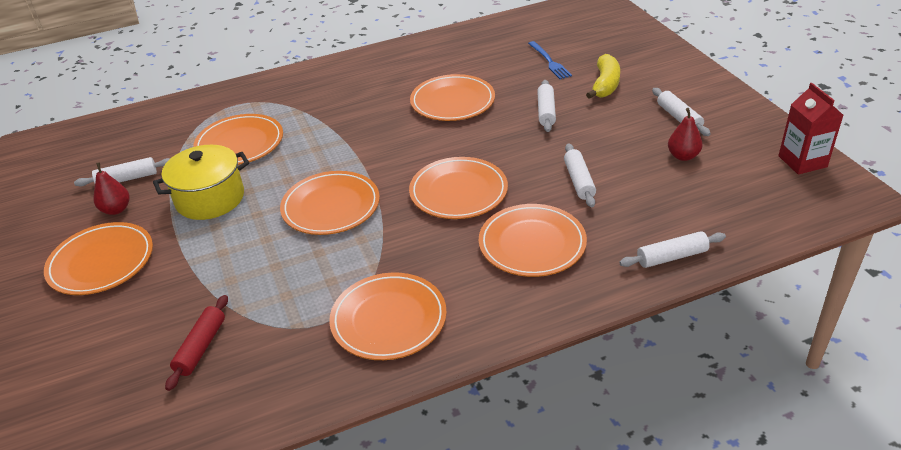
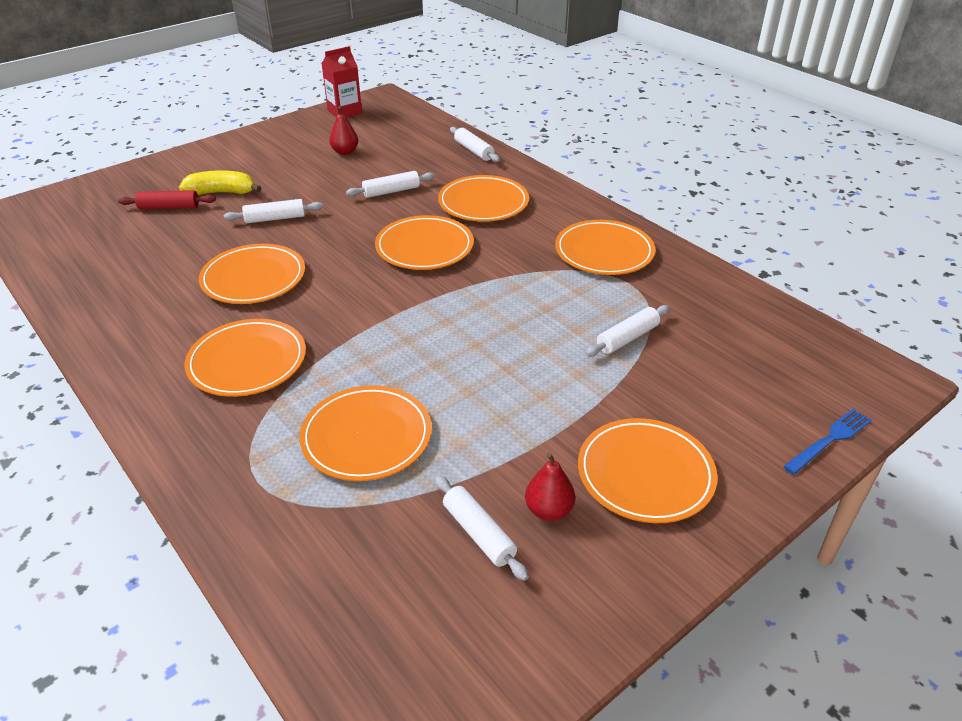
camera: 110 degrees left, 0 degrees up
(201, 347) = (700, 343): red rolling pin -> red rolling pin (169, 207)
(210, 199) = (493, 420): yellow pot -> none
(331, 206) = (473, 319): orange plate -> orange plate (247, 362)
(549, 61) = (165, 228): blue fork -> blue fork (830, 440)
(679, 118) = (285, 156): white rolling pin -> white rolling pin (627, 338)

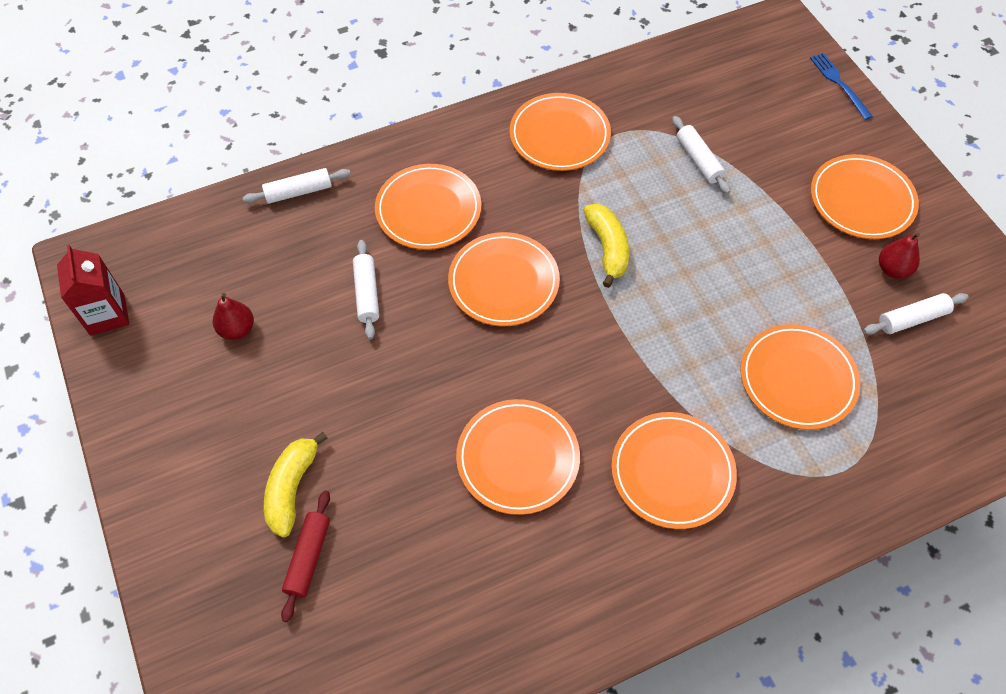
camera: 75 degrees left, 20 degrees up
(275, 218) = (387, 427): white rolling pin -> none
(484, 295) = (607, 248): none -> yellow banana

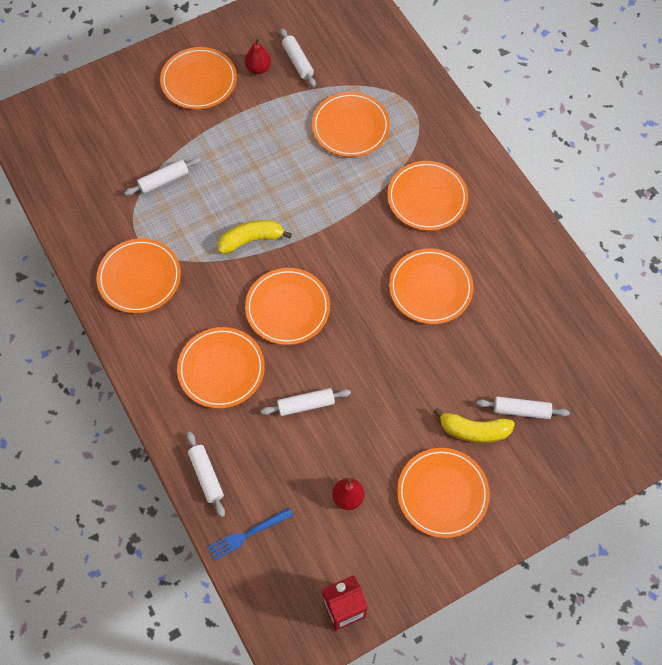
camera: 95 degrees left, 5 degrees up
(214, 437) = (442, 493): none -> orange plate
(308, 558) = (521, 410): red rolling pin -> white rolling pin
(839, 84) = (84, 86): blue fork -> blue fork (247, 534)

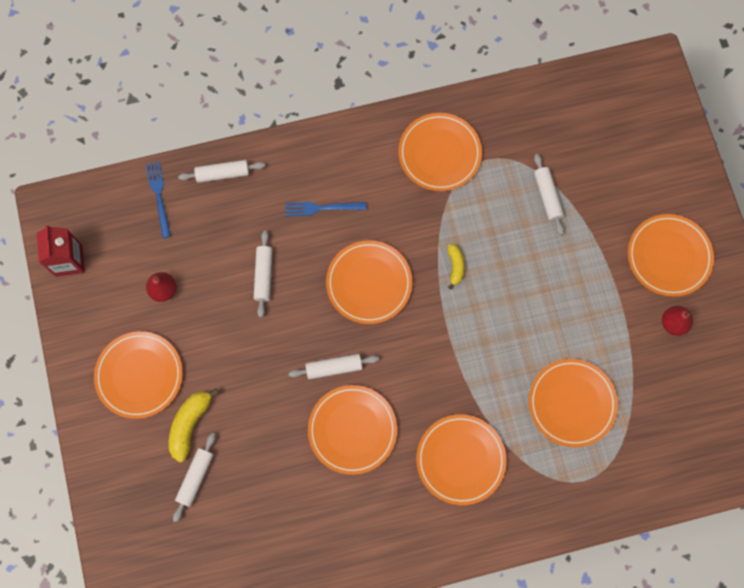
camera: 105 degrees right, 10 degrees up
(221, 369) = (322, 208): orange plate -> blue fork
(251, 240) = (455, 266): yellow banana -> yellow banana, size x0.60
(297, 62) = (674, 368): white rolling pin -> white rolling pin (334, 367)

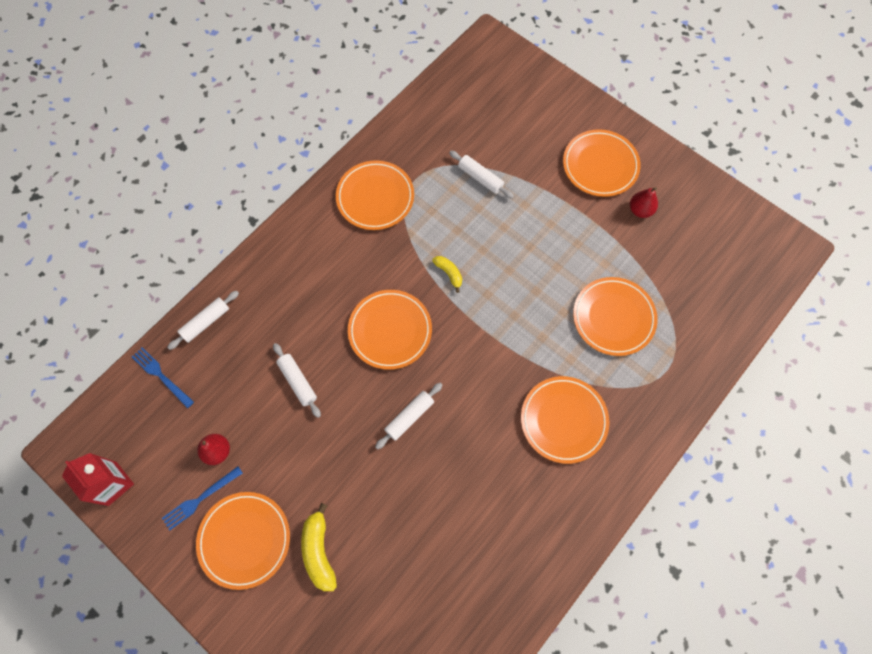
camera: 35 degrees left, 5 degrees down
(195, 478) = (356, 594): white rolling pin -> none
(322, 208) = (309, 296): blue fork -> blue fork (200, 499)
(352, 430) = (461, 457): orange plate -> none

